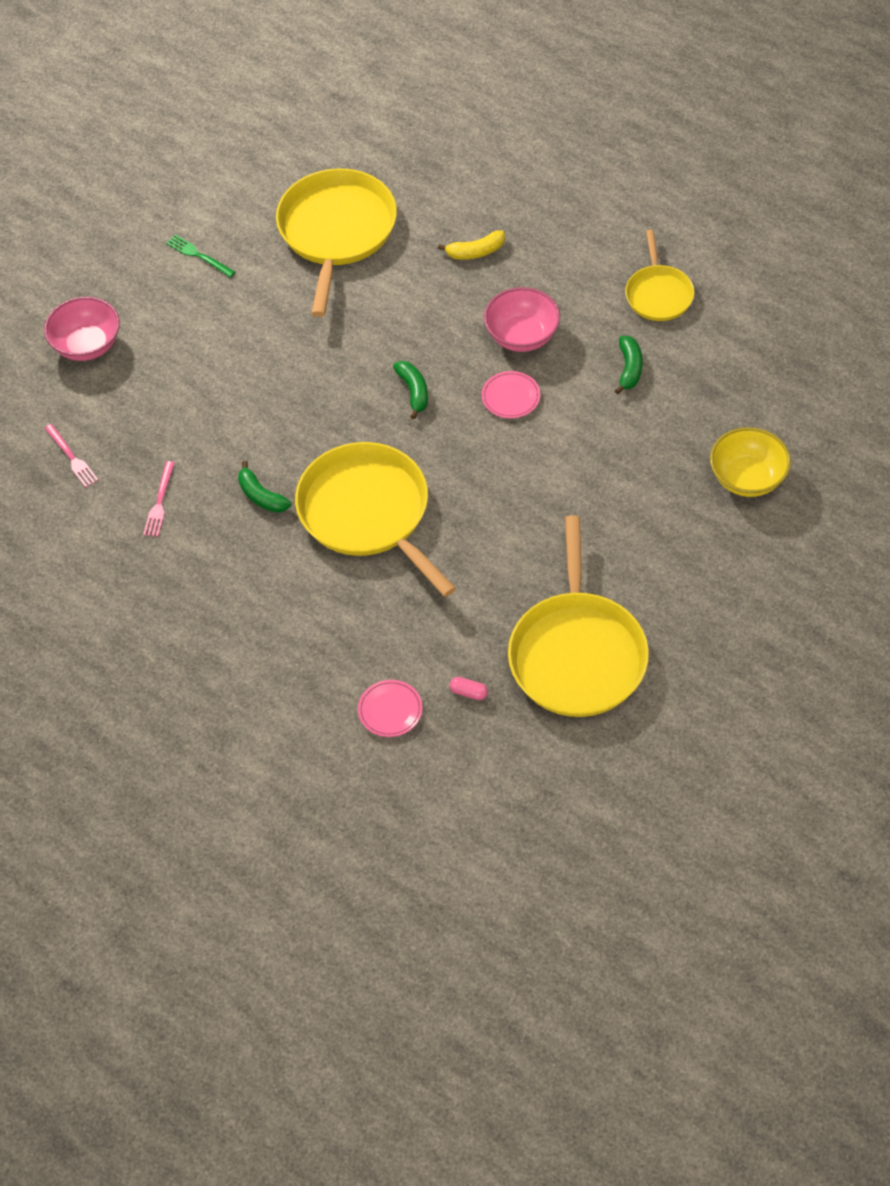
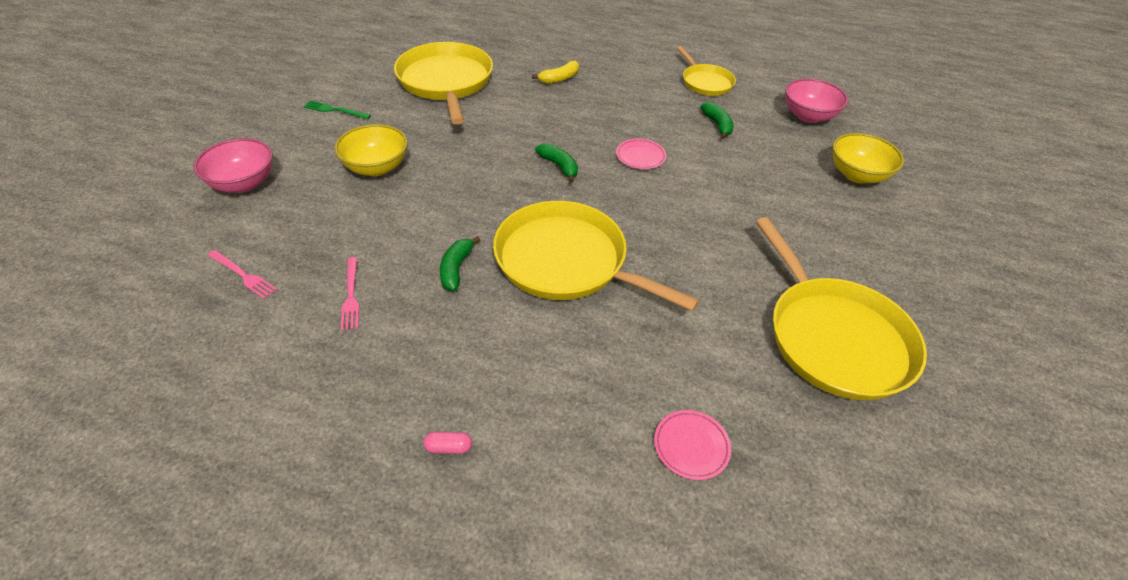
camera: 25 degrees left, 10 degrees down
(221, 351) = (376, 167): none -> yellow bowl
(261, 496) = (456, 269): green banana -> green banana turned 75 degrees clockwise
(468, 692) = (760, 403): pink capsule -> pink capsule (448, 447)
(522, 336) = (624, 119): pink bowl -> pink bowl (808, 116)

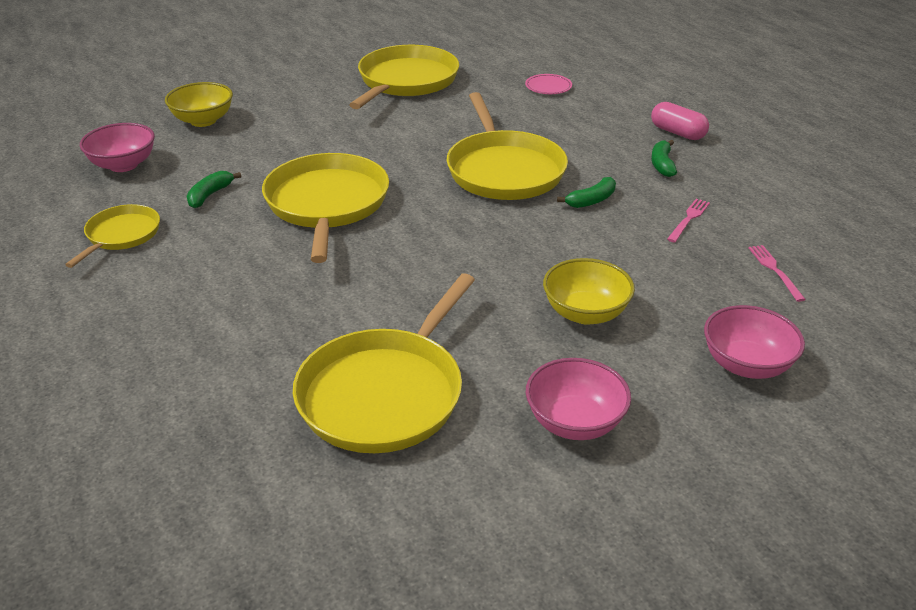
camera: 135 degrees left, 10 degrees down
(335, 110) = (574, 422): green fork -> pink bowl
(448, 447) = (677, 133): pink capsule -> pink capsule, size x1.96
(559, 78) = (249, 321): yellow banana -> none
(559, 166) = (409, 230): green banana -> green banana (662, 164)
(640, 156) = (327, 204): pink plate -> yellow pan

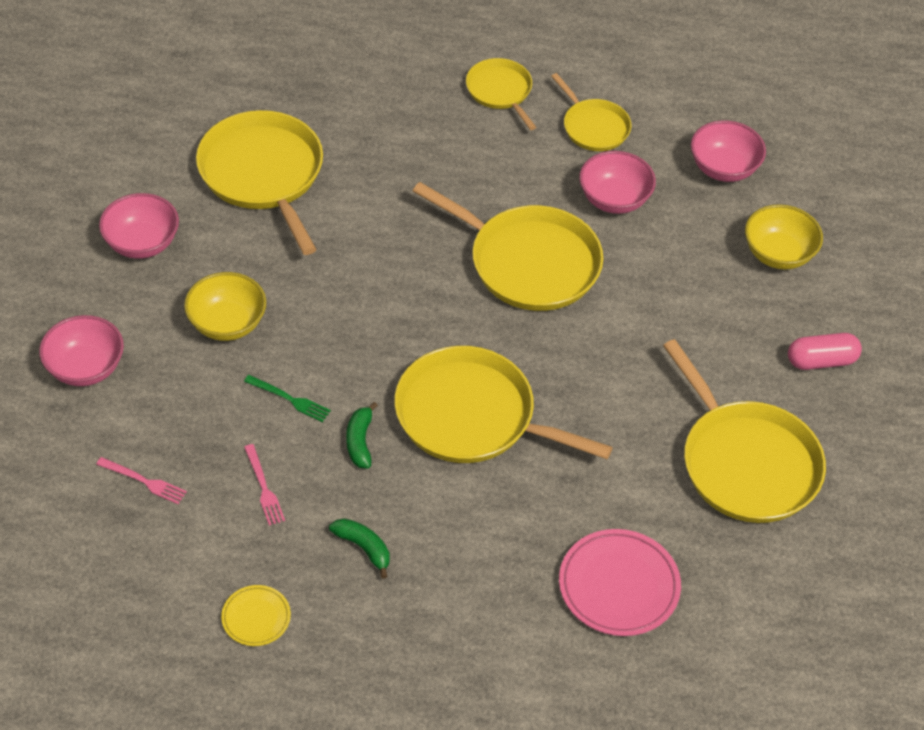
camera: 125 degrees right, 15 degrees up
(109, 303) = (500, 91): none -> yellow pan
(210, 195) = (614, 199): green banana -> pink bowl
(548, 87) = (619, 586): pink plate -> pink plate, size x1.80
(605, 245) = (290, 399): none -> green fork
(677, 133) = (408, 618): pink capsule -> pink capsule (821, 361)
(771, 177) = (256, 617): none -> yellow plate

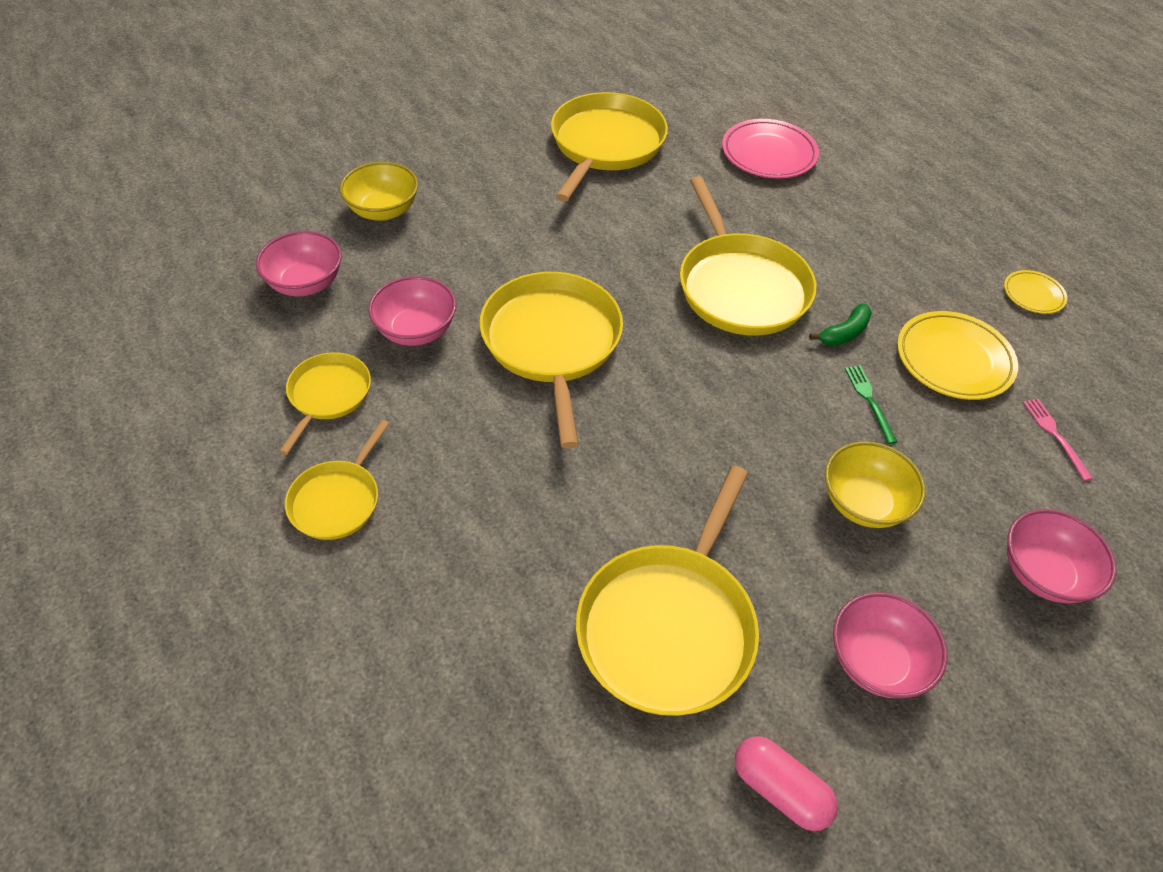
camera: 130 degrees left, 0 degrees up
(264, 488) = (953, 360): pink fork -> yellow plate
(364, 548) = (913, 276): green banana -> none
(821, 361) = (473, 149): pink capsule -> pink capsule (780, 789)

